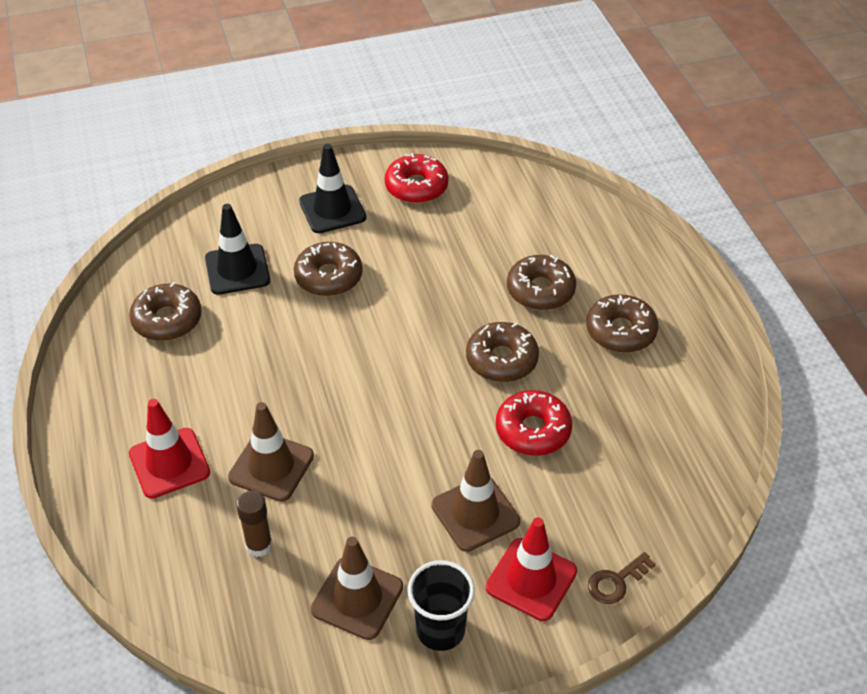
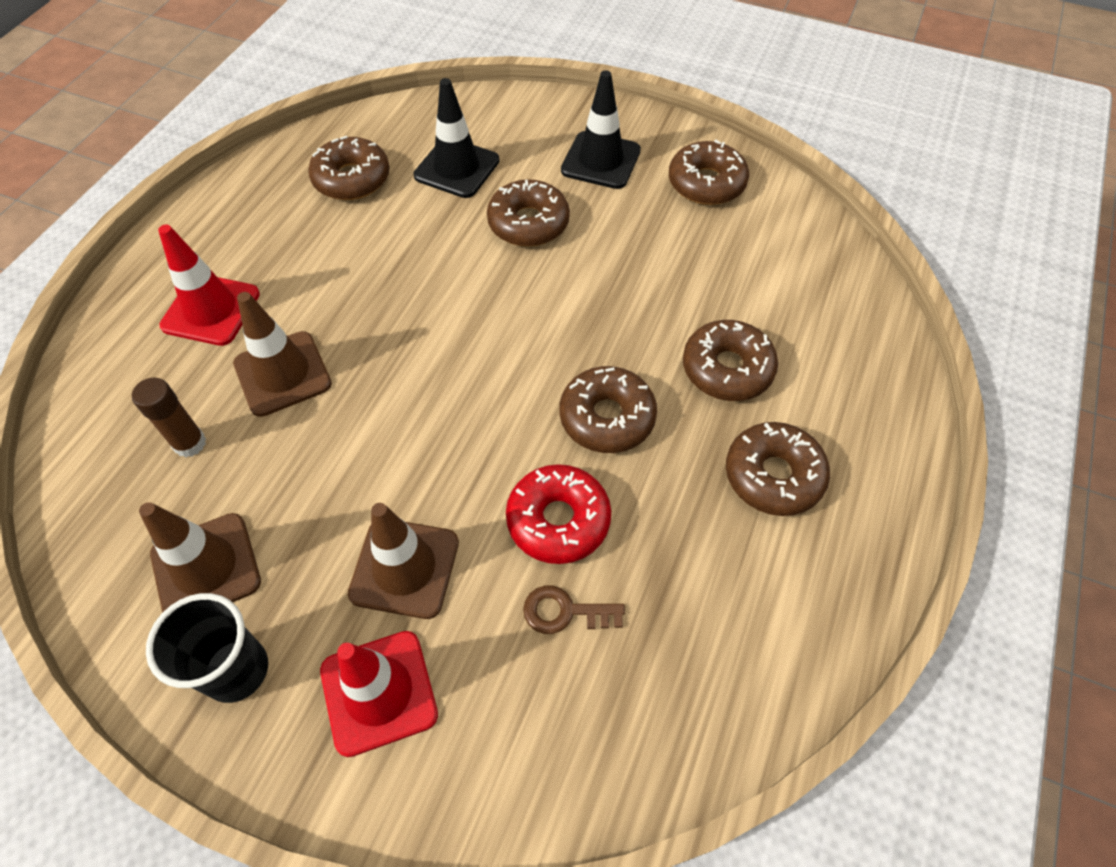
camera: 40 degrees right, 10 degrees up
(416, 187) = (706, 183): red donut -> brown donut
(616, 582) = (462, 776): brown key -> brown key (565, 612)

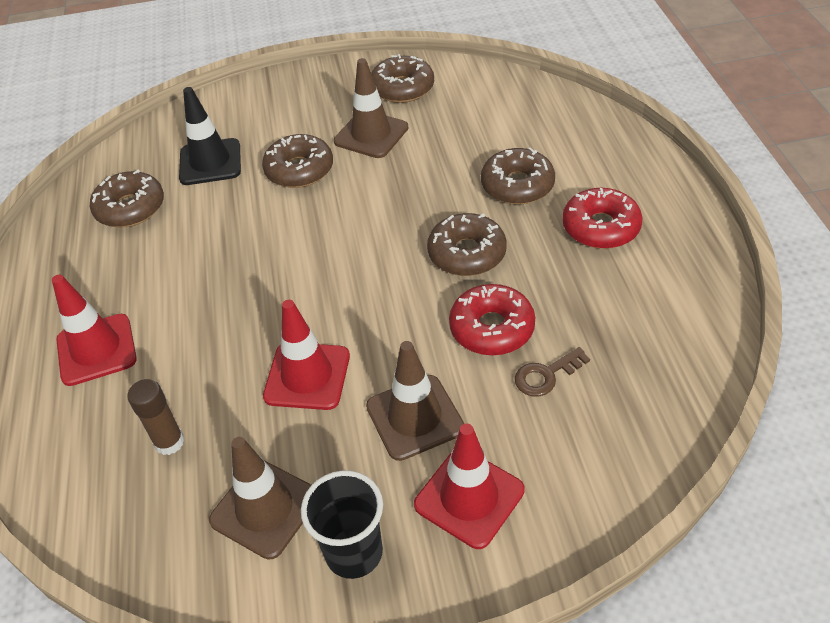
camera: 30 degrees left, 10 degrees down
(282, 374) = (201, 357): brown traffic cone -> brown traffic cone (371, 134)
(350, 455) = (307, 376): none -> red traffic cone
(601, 160) = (315, 108): black traffic cone -> none
(773, 476) = (600, 227): brown donut -> red donut

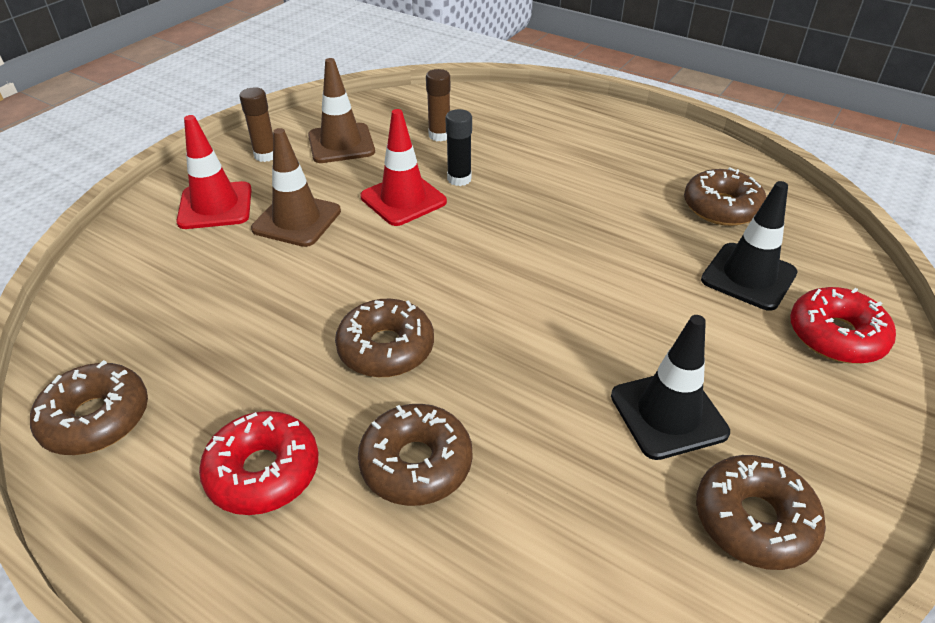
camera: 130 degrees right, 5 degrees down
(96, 350) = (561, 140): red traffic cone -> none
(236, 366) = (459, 179): none -> black glue stick
(299, 170) = (662, 323): brown donut -> brown donut (96, 418)
(354, 553) = (266, 155): black cup -> brown glue stick
(371, 134) = (668, 414): brown traffic cone -> black traffic cone
(492, 328) = (294, 302): red donut -> red donut (836, 336)
(546, 375) = (214, 295): brown key -> none

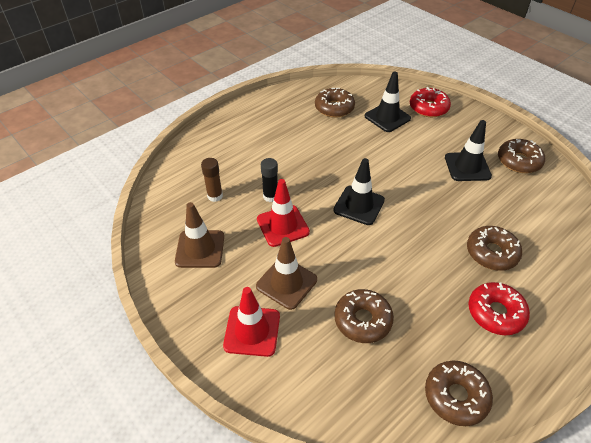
camera: 75 degrees left, 5 degrees up
(266, 155) = (195, 296): brown glue stick -> none
(386, 348) = (415, 253): brown donut -> brown donut (362, 320)
(477, 268) = (359, 205): none -> black traffic cone

